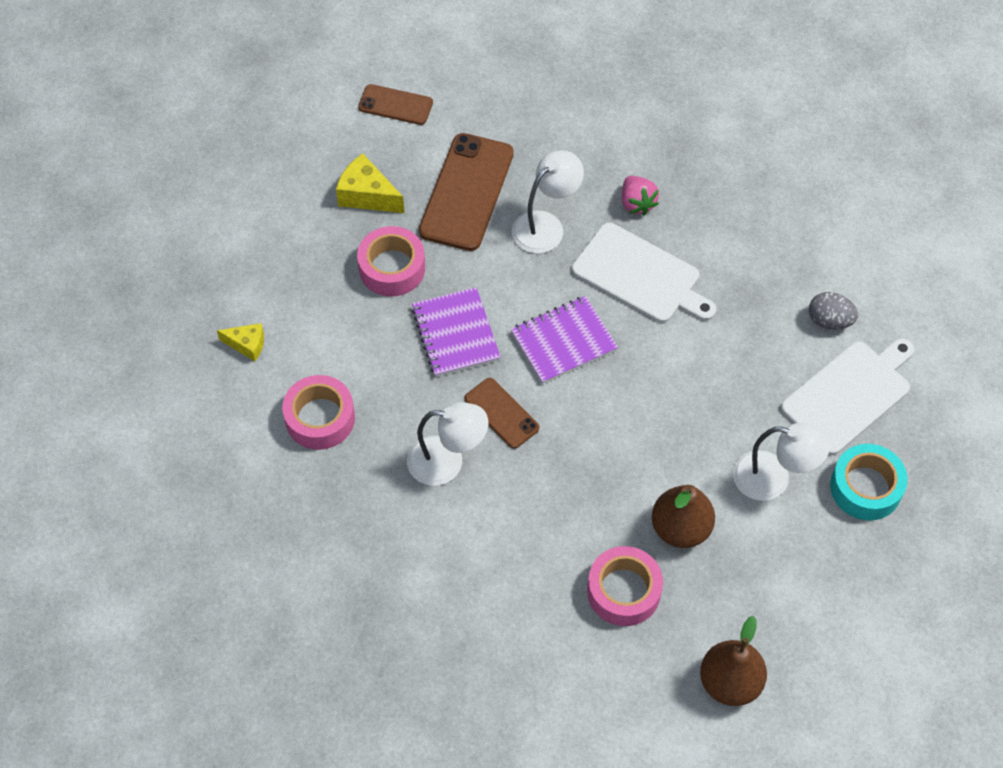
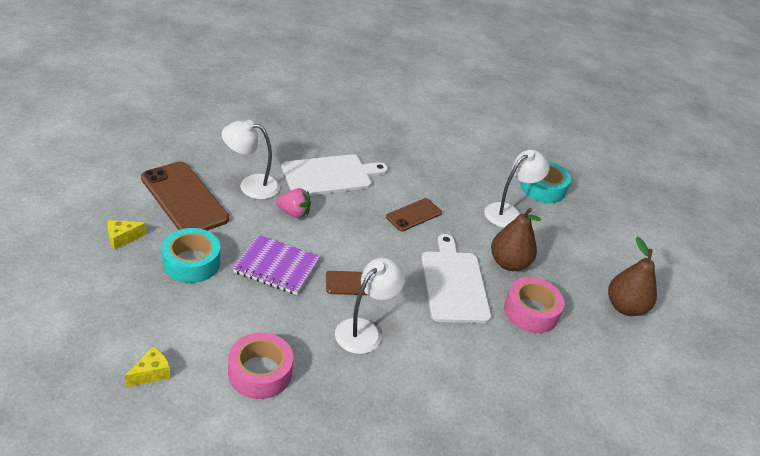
camera: 60 degrees left, 20 degrees down
(367, 195) = (122, 238): yellow cheese -> yellow cheese, size x0.64
(392, 268) = (191, 262): pink tape -> turquoise tape
(395, 105) = (78, 185): brown phone -> brown phone (414, 215)
(545, 225) = (251, 185): white lamp -> white lamp turned 75 degrees counterclockwise
(563, 341) = (337, 228): purple notebook -> none
(637, 203) = (283, 148): pink strawberry -> pink strawberry (294, 213)
(829, 320) = (433, 138): grey egg -> none
(849, 394) = (483, 159): white cutting board -> white cutting board (454, 283)

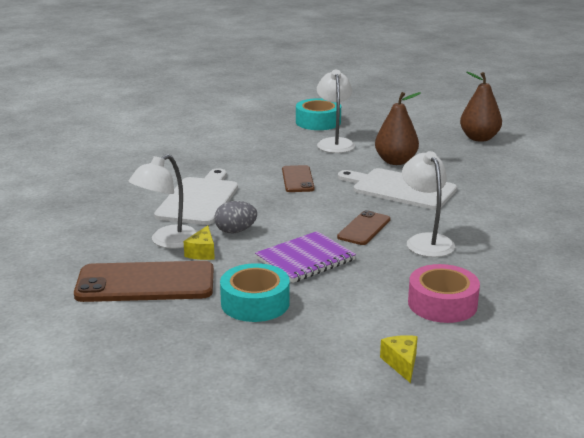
camera: 50 degrees left, 15 degrees down
(122, 238) = (173, 335): yellow cheese -> yellow cheese (202, 252)
(294, 213) = (235, 231): pink strawberry -> grey egg
(531, 311) = (457, 170): pink tape -> none

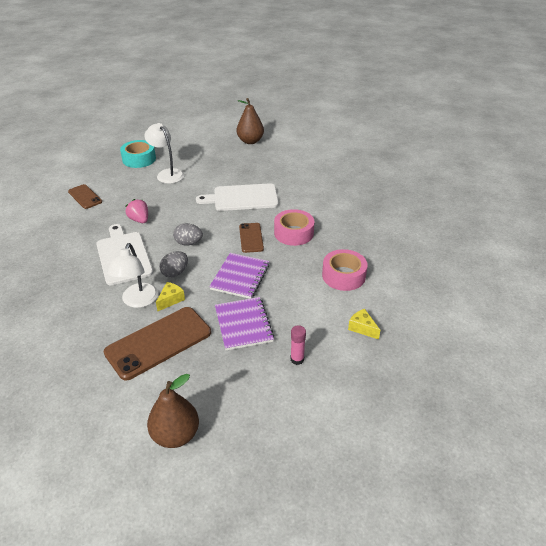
camera: 35 degrees left, 15 degrees up
(202, 252) = (171, 300): yellow cheese -> yellow cheese turned 120 degrees counterclockwise
(253, 174) = (139, 220): none -> pink strawberry
(255, 303) = (243, 324): turquoise tape -> purple notebook
(278, 358) = (297, 359): none -> pink glue stick
(283, 210) = (188, 243): none -> grey egg
(298, 179) = (173, 213): brown phone -> brown phone (85, 197)
(395, 161) = (219, 176): brown pear -> brown pear (175, 435)
(426, 241) = (293, 233): white lamp -> pink tape

